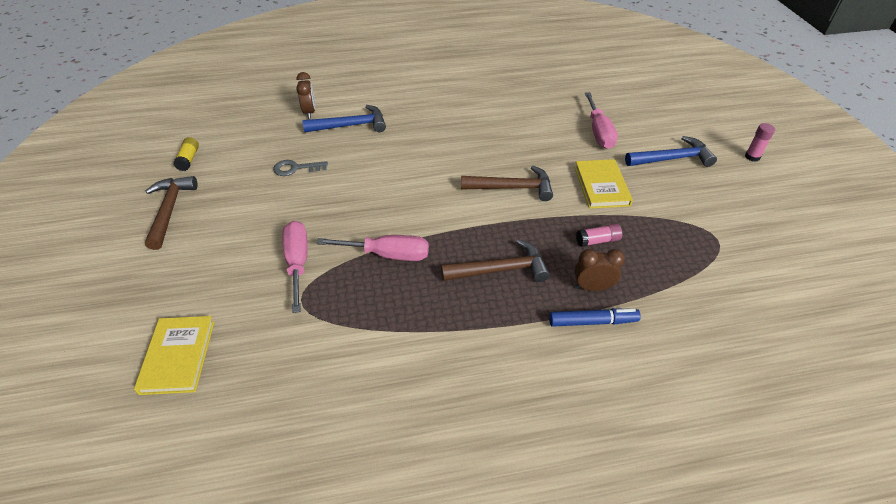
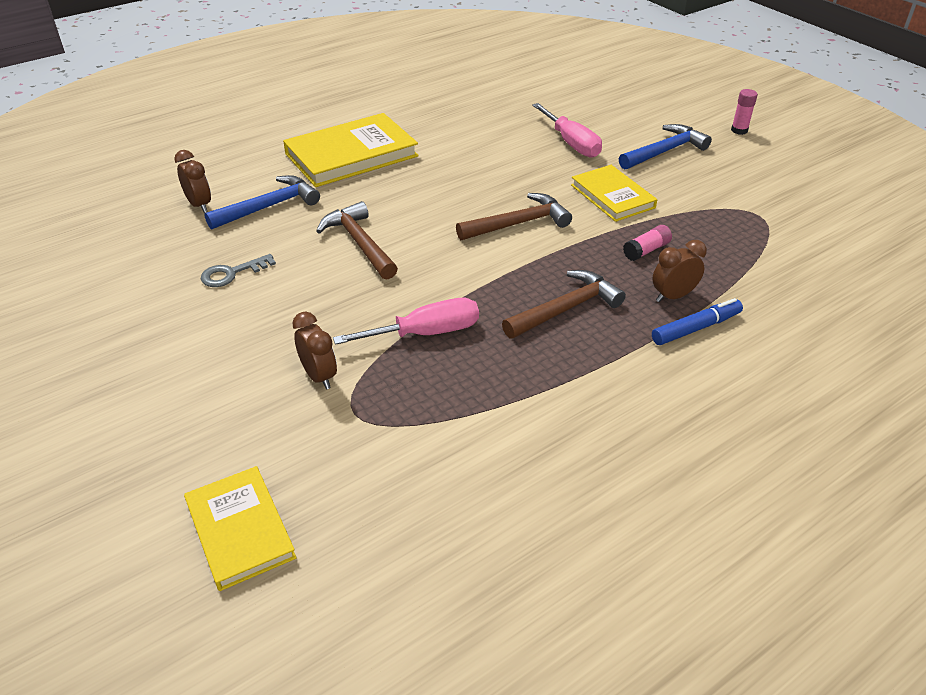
camera: 25 degrees left, 5 degrees down
(170, 210) = (86, 371): brown hammer -> brown hammer (359, 243)
(189, 159) = (64, 303): yellow glue stick -> none
(298, 263) = (319, 376): pink screwdriver -> brown clock
(430, 100) = (351, 155): none -> yellow book

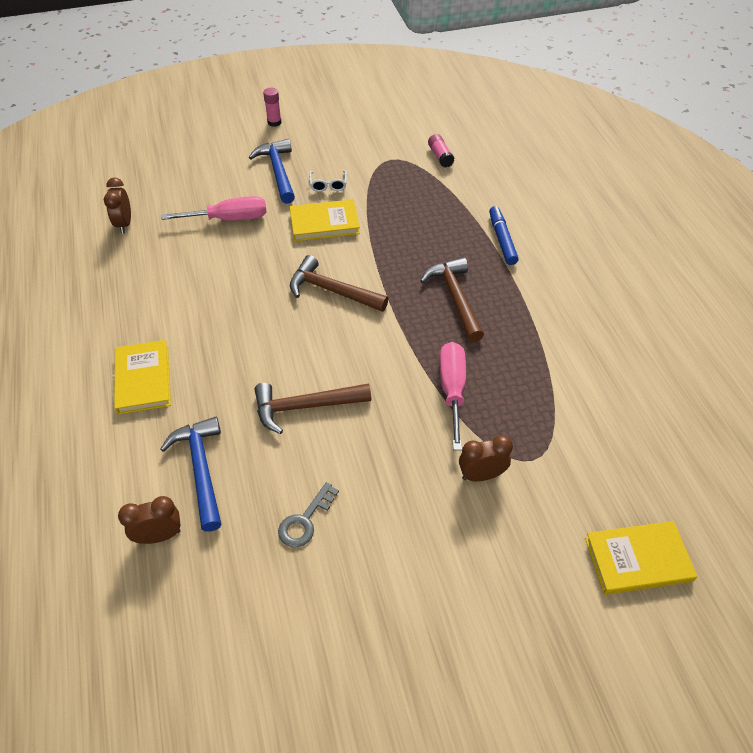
camera: 70 degrees left, 10 degrees up
(232, 273) = (305, 520): grey key -> grey key turned 45 degrees clockwise
(351, 155) = (143, 379): yellow book -> yellow book, size x0.63
(518, 224) = (332, 290): brown hammer -> brown hammer turned 60 degrees counterclockwise
(646, 250) = (405, 231): pink glue stick -> pink glue stick (440, 156)
(673, 185) = (328, 185): none -> white glasses
(673, 296) = (464, 237): brown clock -> brown clock (124, 224)

